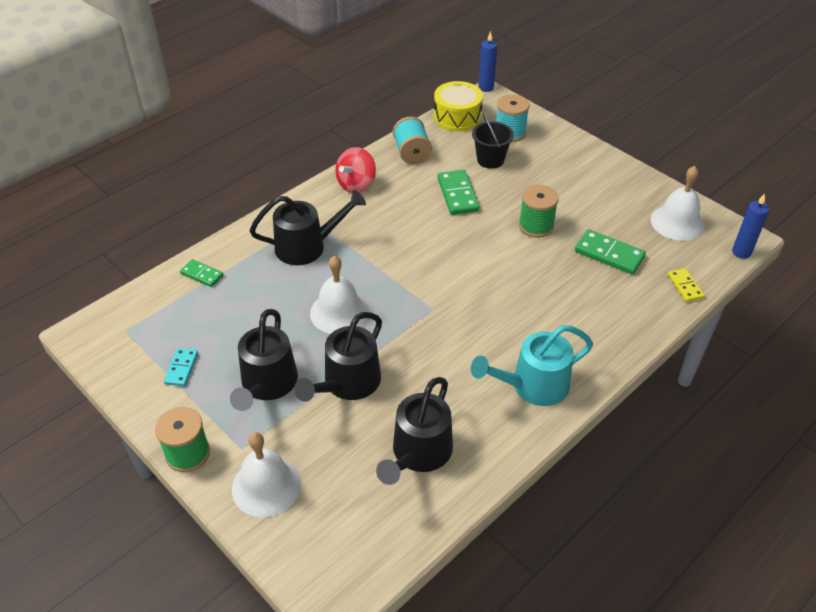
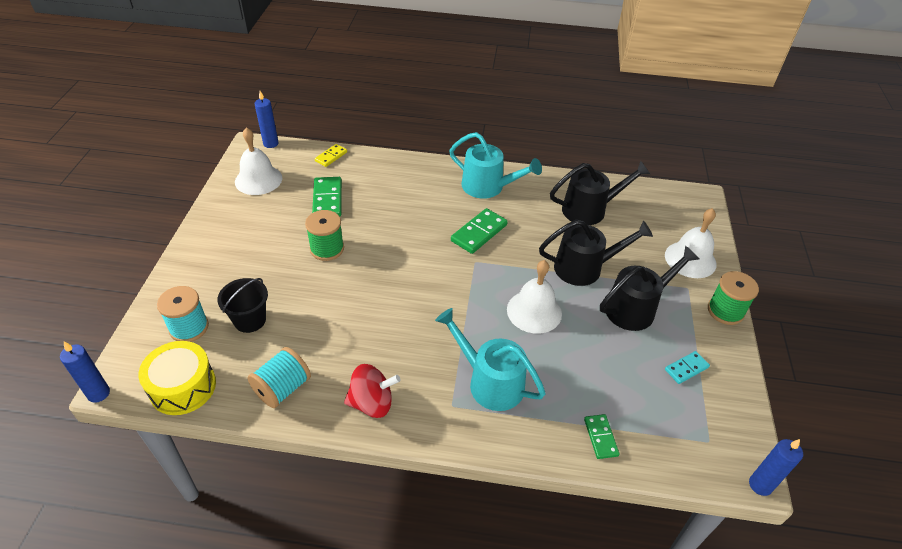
camera: 130 degrees left, 0 degrees up
(70, 331) = (760, 485): none -> blue candle
(307, 246) = (489, 382): black watering can -> turquoise watering can
(458, 194) = (324, 316): green domino -> green domino (479, 233)

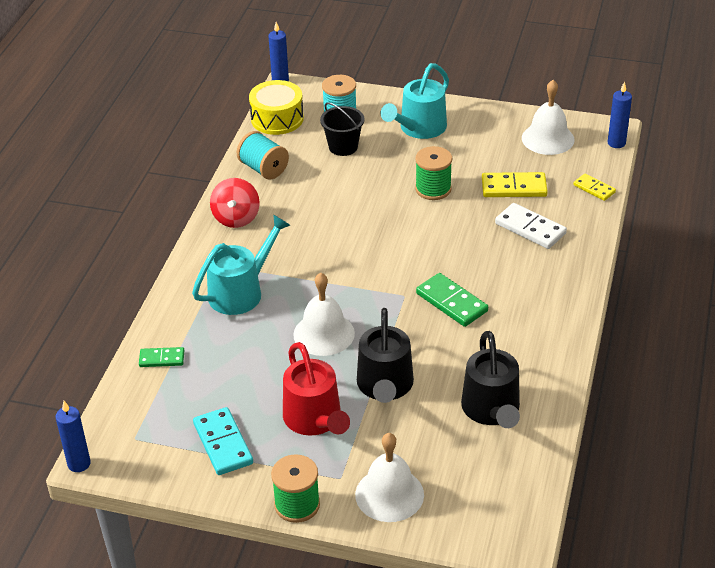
camera: 100 degrees right, 5 degrees down
(327, 199) = (514, 188): green domino -> yellow domino
(382, 190) = (530, 228): none -> white domino
(488, 187) = (538, 318): turquoise watering can -> turquoise watering can (419, 128)
(636, 308) = (315, 420): black watering can -> red watering can
(686, 368) = (223, 444): turquoise domino -> turquoise domino, size x1.63

